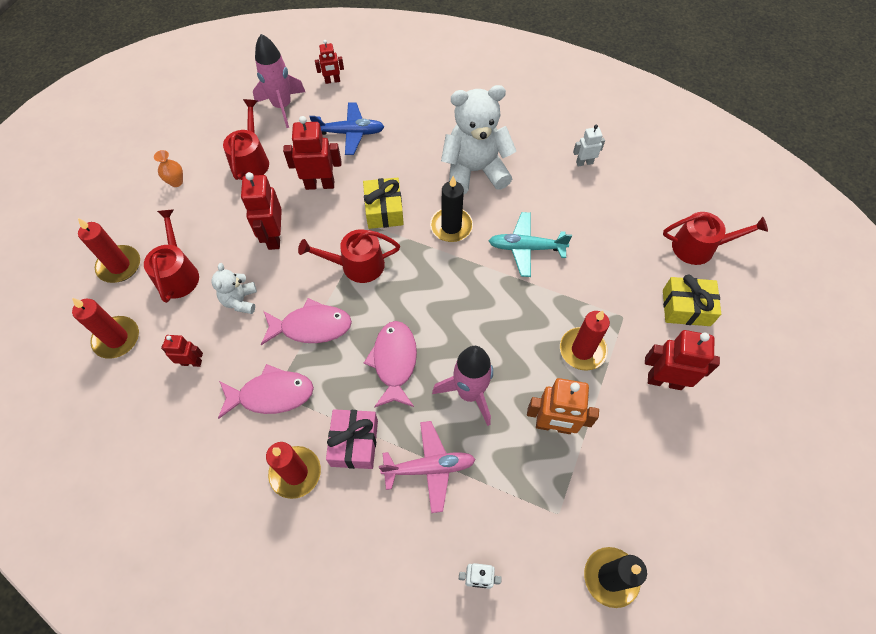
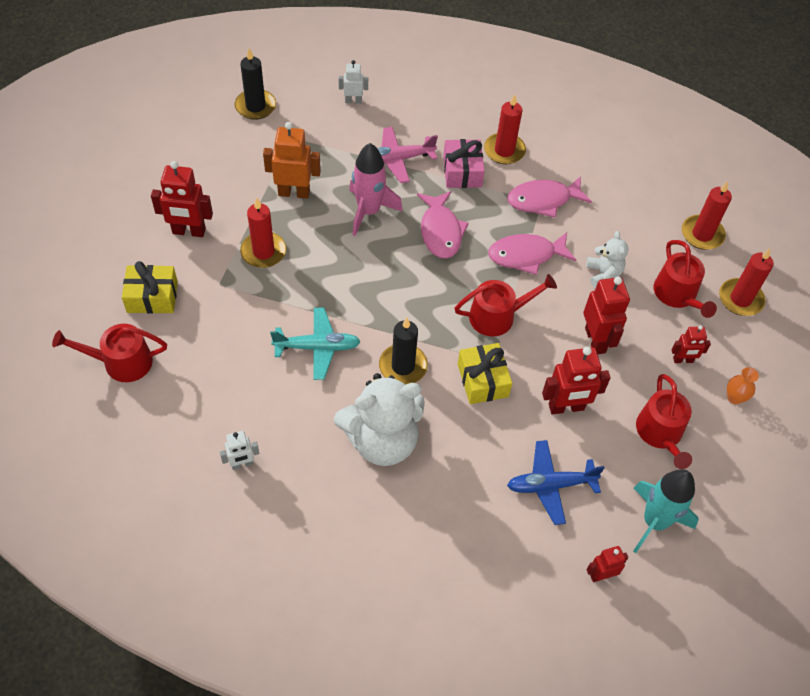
camera: 170 degrees right, 5 degrees down
(191, 362) = (624, 220): red robot -> red robot (683, 360)
(282, 106) = (654, 522): pink rocket -> turquoise rocket

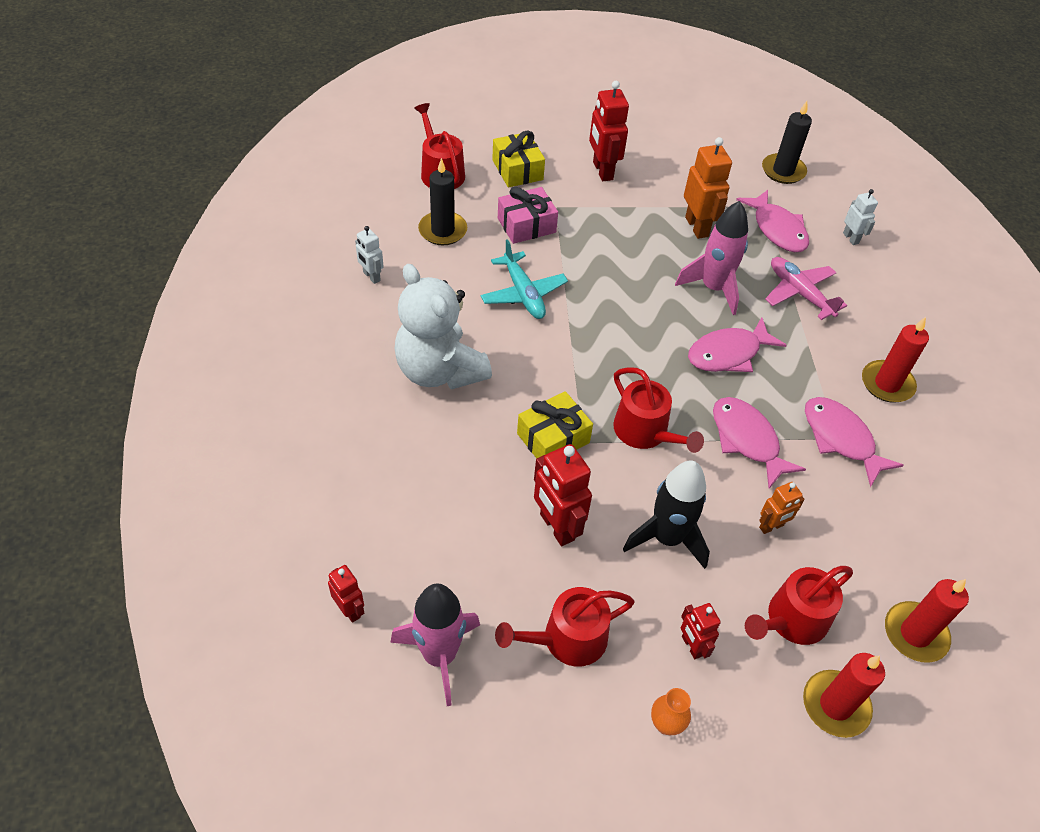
camera: 70 degrees right, 5 degrees down
(263, 252) = (611, 225): red candle -> none
(322, 141) = (777, 229): none -> pink fish
(403, 366) = (535, 365): black candle -> black candle (443, 230)
(462, 172) = (825, 352): pink gift -> pink gift (526, 225)
(550, 485) = (446, 533): blue plane -> none
(595, 340) = (667, 538): red robot -> black rocket
(603, 274) = (771, 526): white teddy bear -> orange robot
(654, 522) = (439, 655): turquoise rocket -> pink rocket

